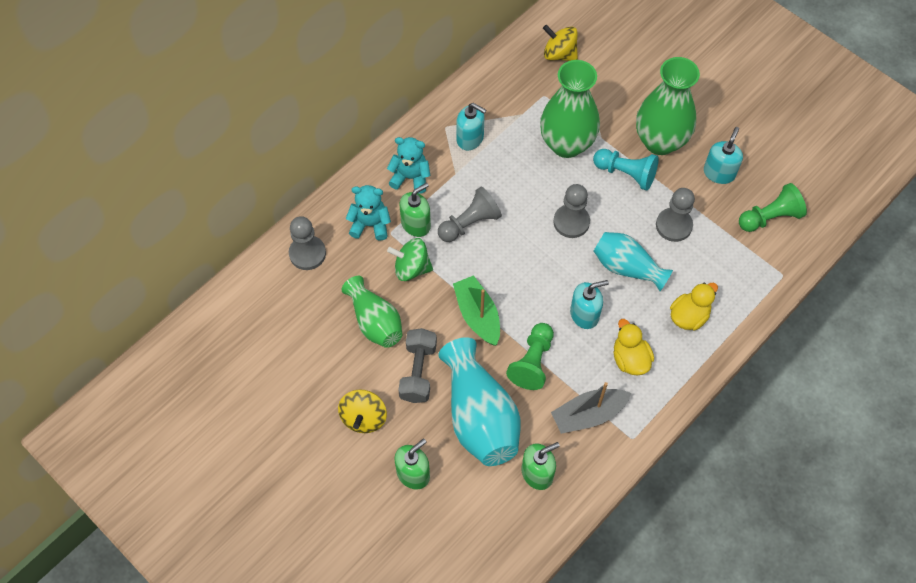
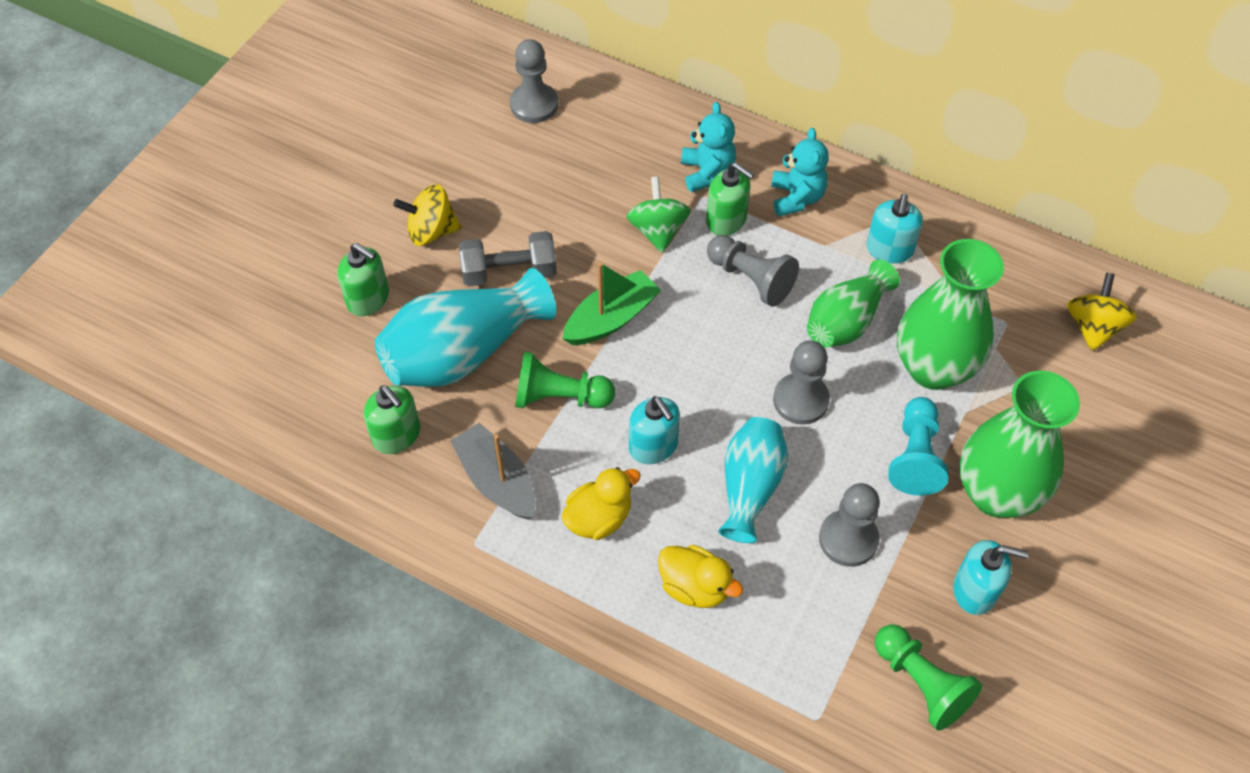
camera: 75 degrees right, 5 degrees down
(307, 253) = (641, 121): grey pawn -> grey pawn (534, 105)
(375, 322) = (567, 211): green vase -> green vase (846, 321)

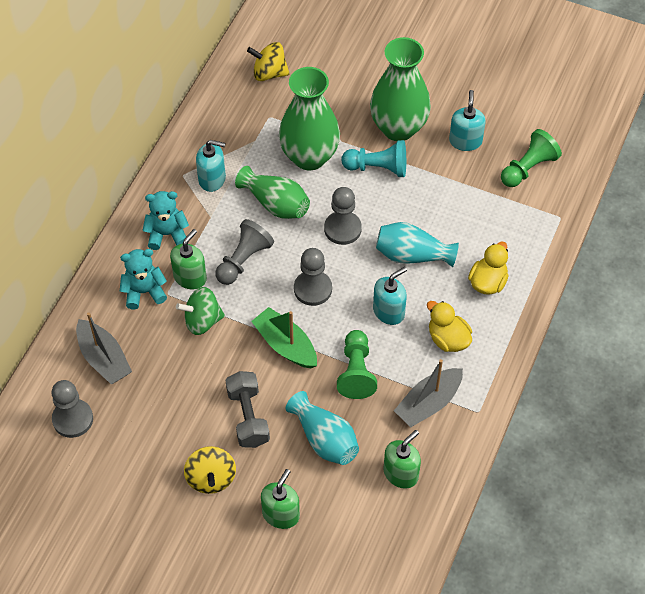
camera: 95 degrees left, 0 degrees up
(463, 352) = (324, 439): turquoise vase -> turquoise vase, size x0.65
(612, 133) = (104, 359): none -> grey boat
(848, 539) = (441, 203): grey pawn -> grey pawn (313, 289)

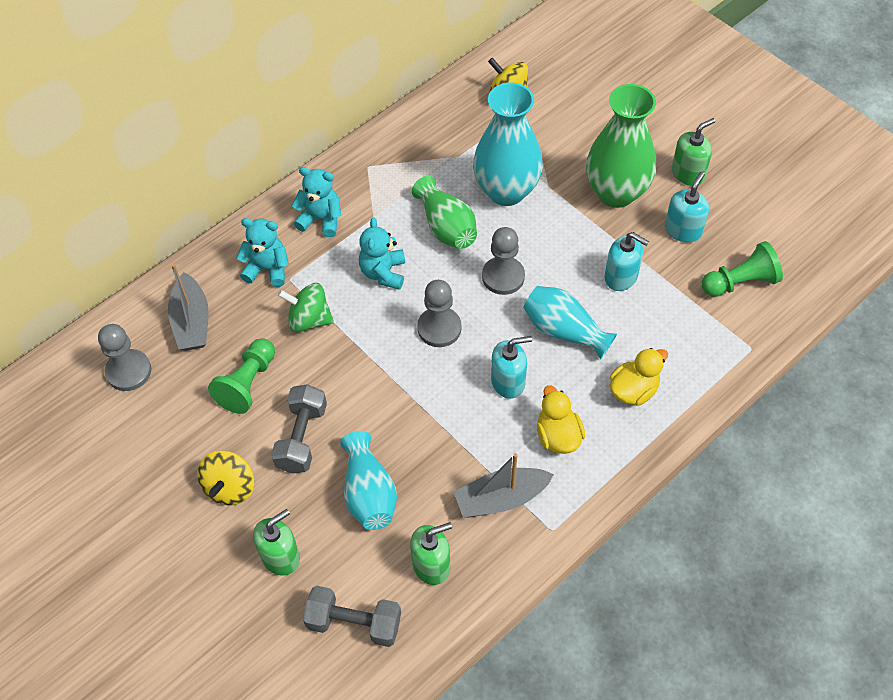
camera: 25 degrees right, 0 degrees up
(190, 277) = (320, 271): green soap dispenser -> green soap dispenser (688, 173)
(212, 179) = (395, 180): turquoise soap dispenser -> turquoise soap dispenser (621, 277)
(243, 260) = (383, 273): grey pawn -> turquoise teddy bear
(285, 345) = (380, 376): green boat -> none
(309, 157) = (506, 191): green vase -> turquoise vase
(356, 372) = (440, 433): green pawn -> green pawn (248, 383)
(365, 540) = (354, 623): none -> grey dumbbell
(378, 168) = (573, 226): turquoise pawn -> none

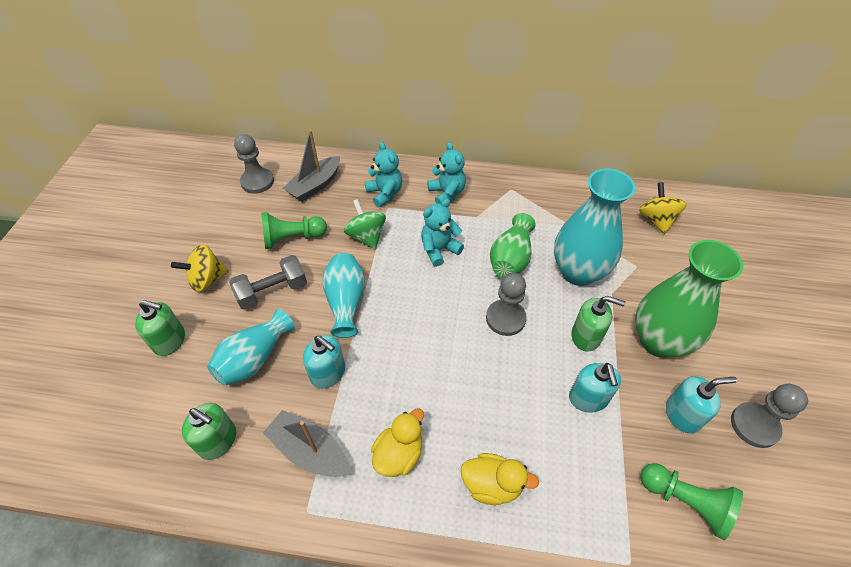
camera: 50 degrees right, 5 degrees down
(354, 623) = (138, 422): grey dumbbell -> none
(439, 328) = (425, 309): grey pawn -> grey pawn (754, 425)
(508, 382) = (418, 384): turquoise soap dispenser -> turquoise soap dispenser (328, 373)
(564, 331) = (498, 391): turquoise vase -> turquoise vase (346, 302)
(688, 173) = (739, 380): green soap dispenser -> green soap dispenser (586, 336)

